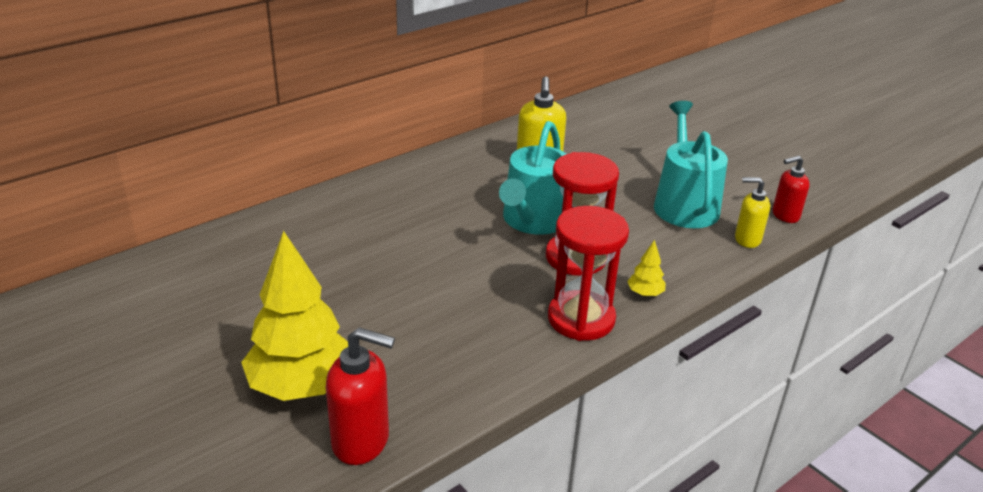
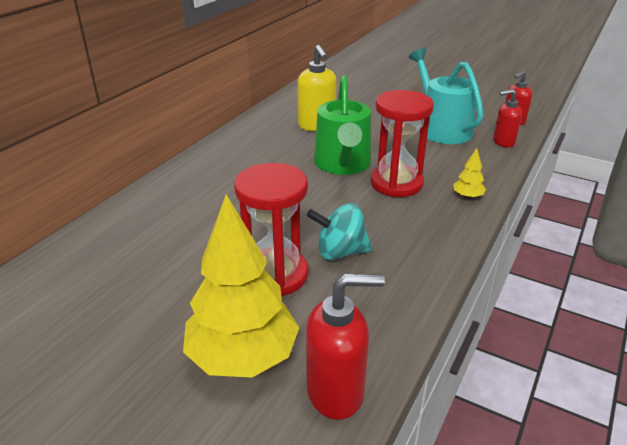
camera: 20 degrees left, 0 degrees up
(459, 315) = (340, 252): none -> turquoise spinning top
(533, 220) = (343, 164): turquoise watering can -> green watering can
(581, 319) = (437, 228): red hourglass -> red hourglass (275, 275)
(747, 239) = (503, 142): yellow soap dispenser -> red soap dispenser

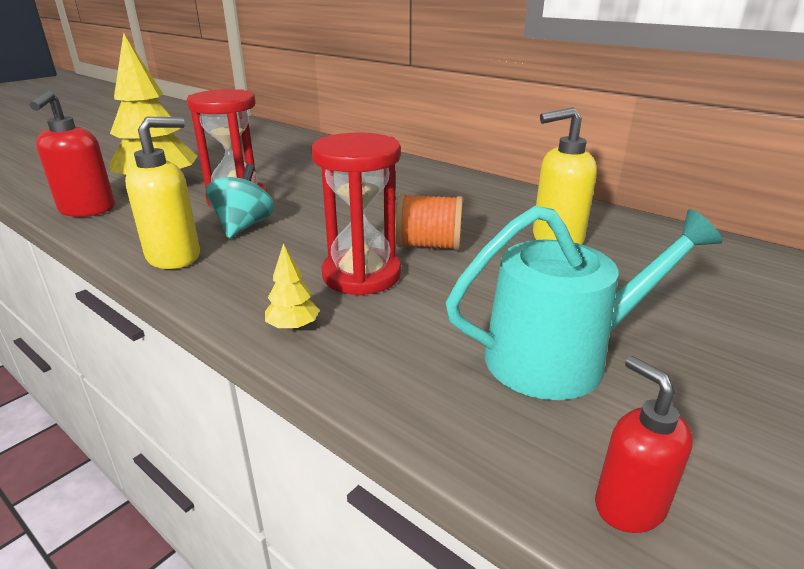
camera: 100 degrees right, 5 degrees down
(343, 164) = (429, 245): green watering can -> orange spool
(413, 272) = (174, 257): none -> yellow soap dispenser
(503, 142) = (488, 436): red soap dispenser -> none

